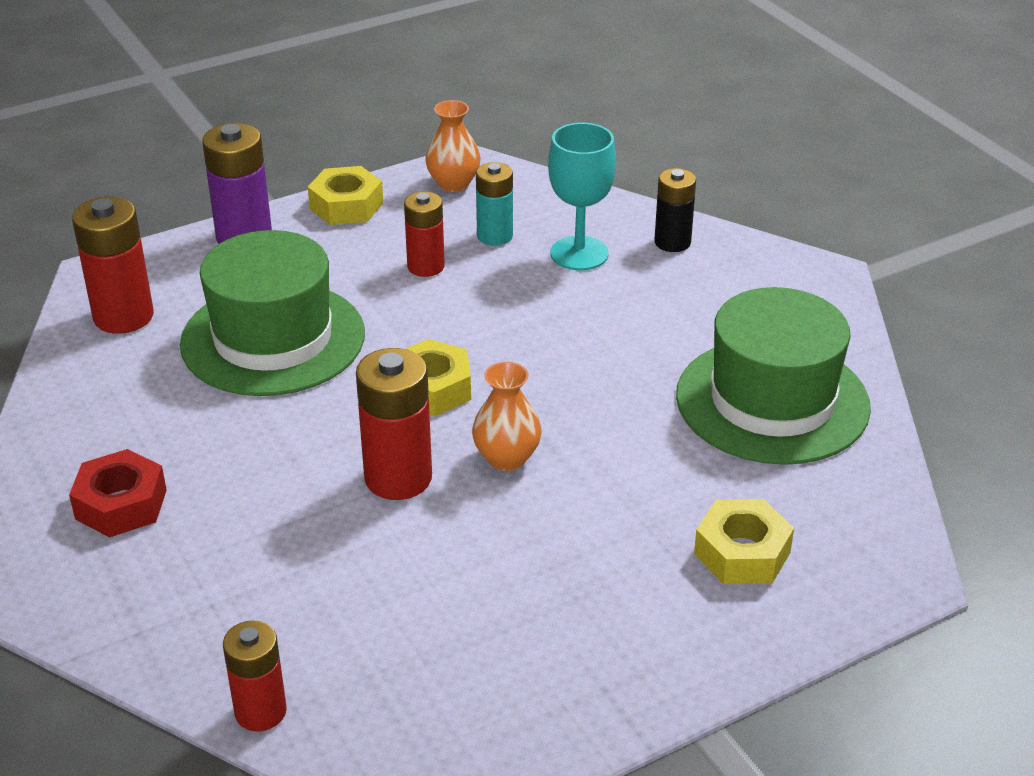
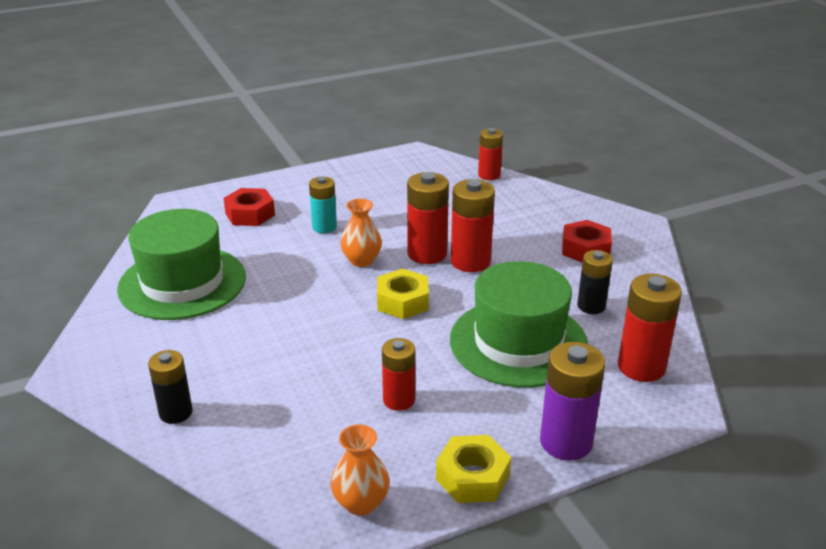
camera: 175 degrees left, 5 degrees down
(154, 397) = (591, 306): none -> black battery
(325, 466) = (470, 261): none -> red battery
(494, 236) = (332, 430): turquoise battery -> turquoise battery (324, 227)
(579, 253) = (263, 405): turquoise goblet -> none
(742, 553) = (250, 214): yellow nut -> red nut

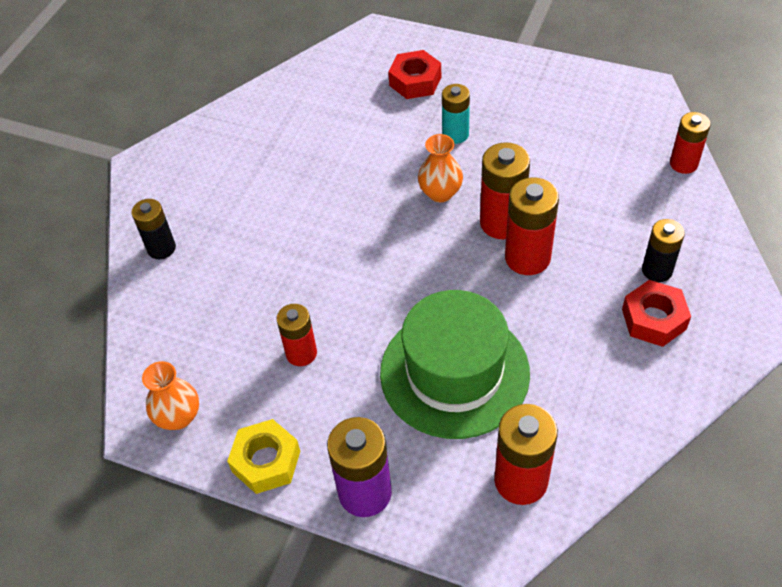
camera: 50 degrees right, 20 degrees up
(182, 283) = (290, 126): green hat -> none
(402, 301) = (419, 260): yellow nut -> none
(591, 306) = (567, 385): black battery -> black battery (657, 270)

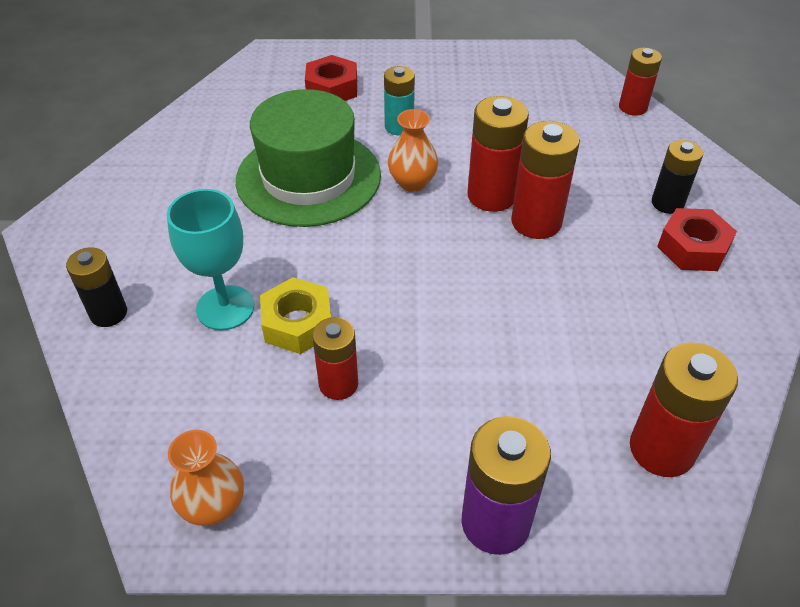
camera: 25 degrees left, 5 degrees down
(245, 267) = (225, 308): none -> turquoise goblet
(266, 461) = (354, 525): yellow nut -> yellow nut (297, 323)
(454, 372) = (525, 355): green hat -> green hat (308, 177)

